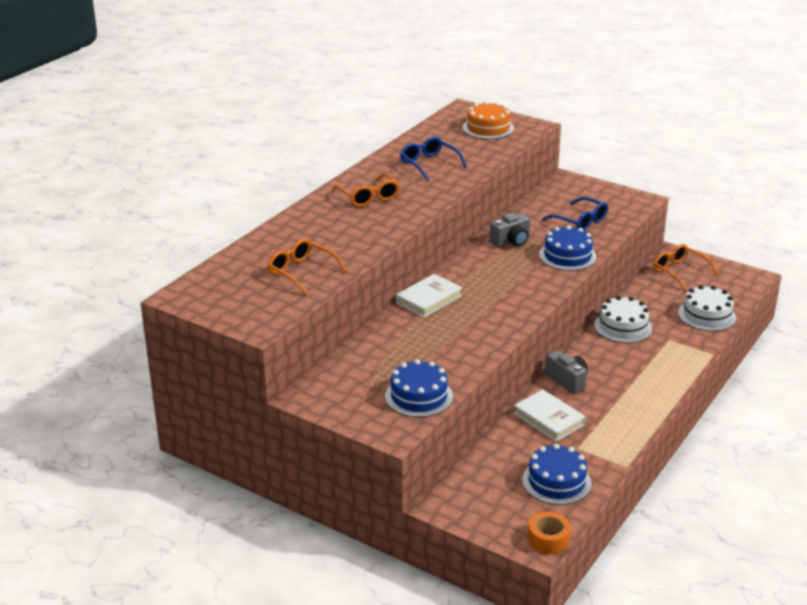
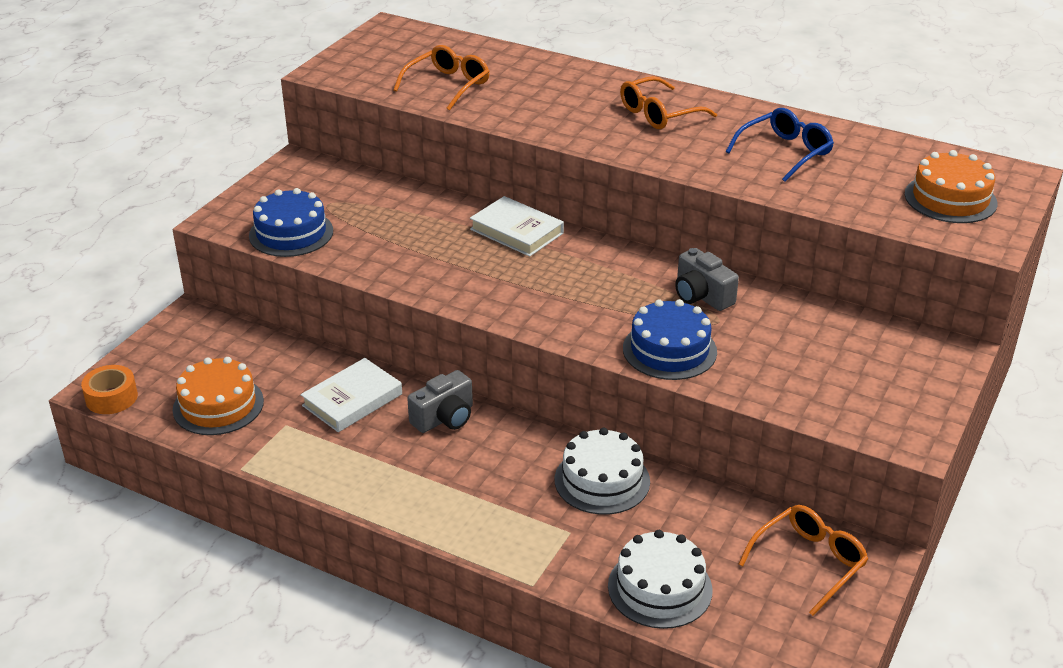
camera: 85 degrees right, 5 degrees up
(556, 482) = (218, 405): blue cake -> orange cake
(580, 221) = (795, 365): blue glasses -> none

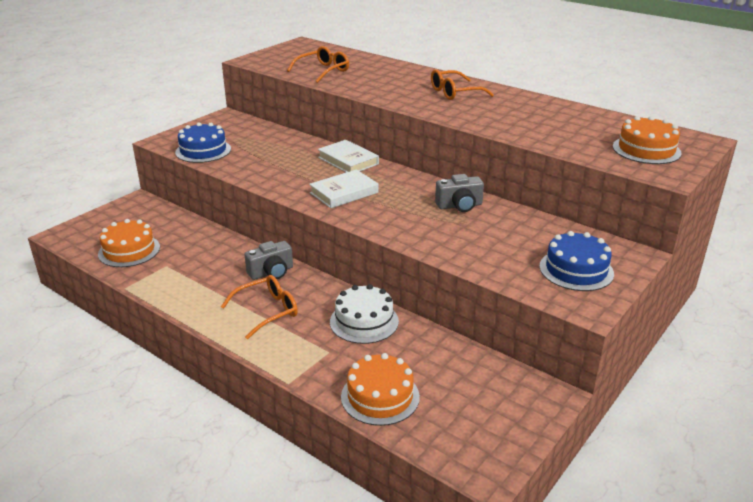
camera: 10 degrees right, 5 degrees down
(111, 397) = (66, 240): orange tape -> none
(352, 400) = (216, 256): white book -> white book (344, 193)
(660, 588) = (380, 396): white cake -> orange cake
(669, 350) = (424, 235): blue cake -> blue cake (576, 270)
(701, 296) = (459, 206): grey camera -> grey camera turned 75 degrees counterclockwise
(785, 152) = (534, 117): blue glasses -> none
(809, 562) = (499, 393): orange glasses -> orange glasses (267, 311)

